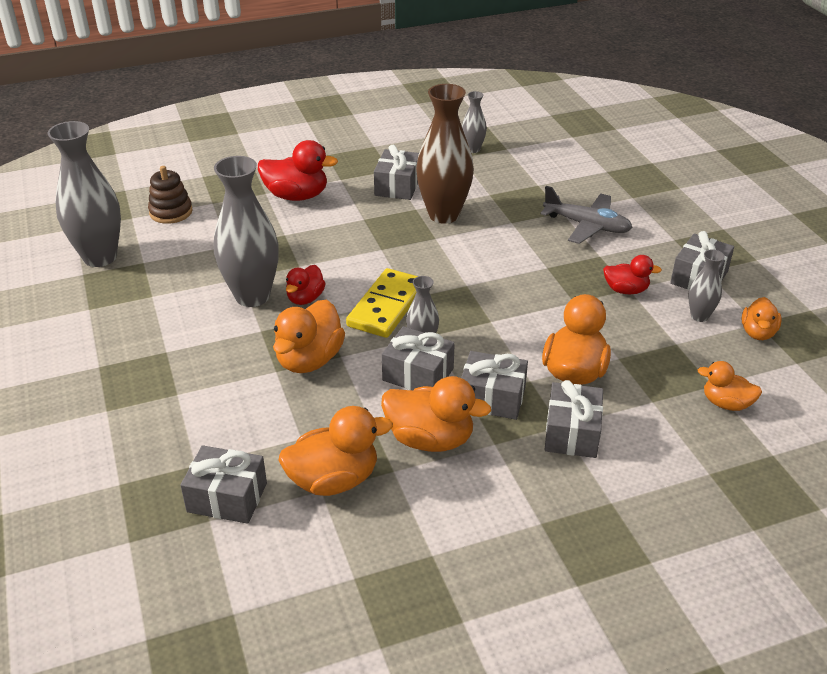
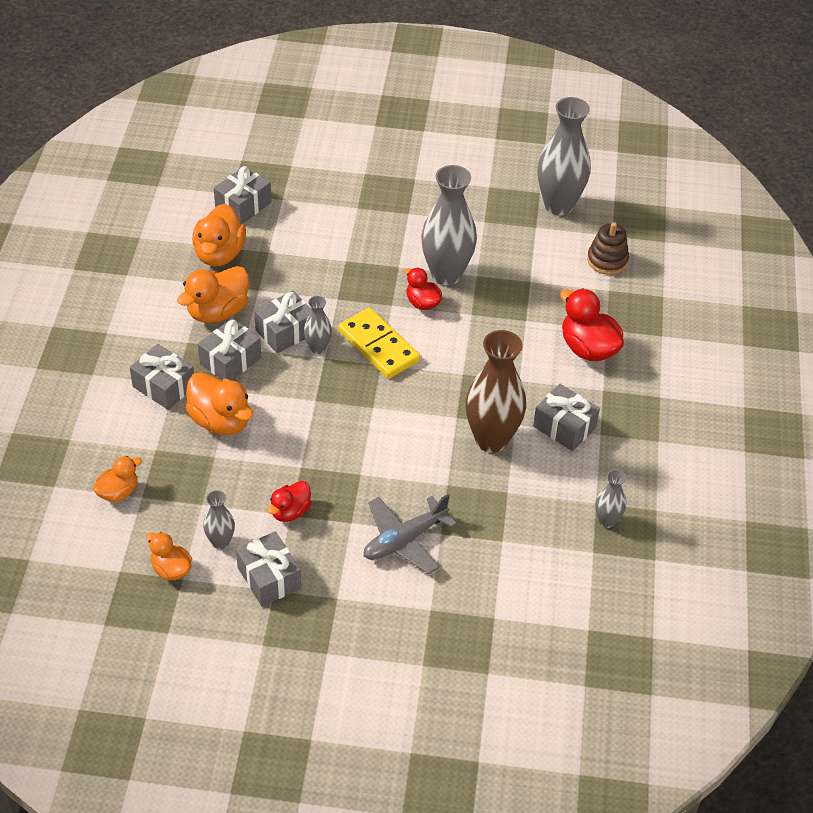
camera: 115 degrees right, 10 degrees up
(296, 196) = (588, 348): red duck -> red duck turned 105 degrees clockwise
(309, 360) = (345, 281): orange duck -> none

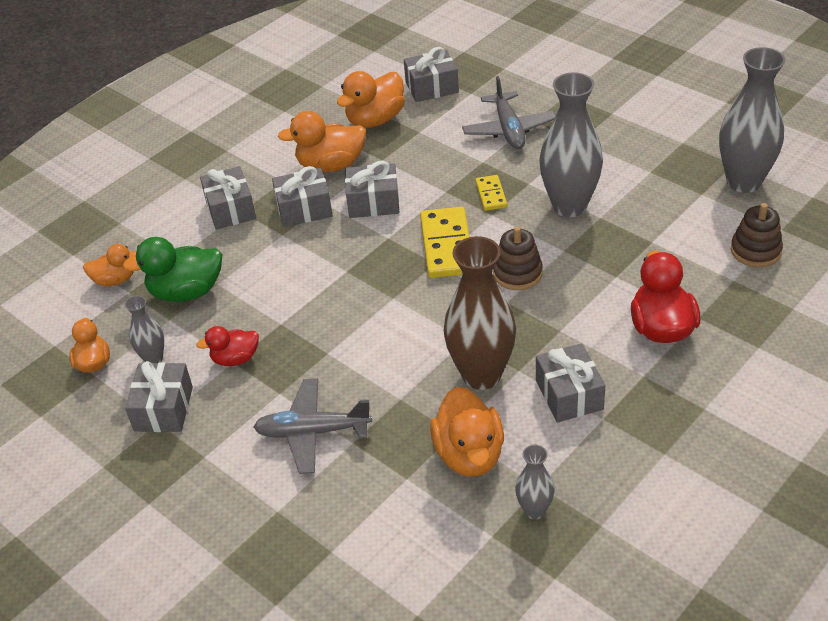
camera: 40 degrees right, 5 degrees down
(194, 475) = (186, 292): none -> green duck
(221, 421) = (249, 256): orange duck -> orange duck (469, 454)
(318, 348) = (389, 227): grey vase -> none
(343, 223) = (509, 129): none -> grey plane
(377, 288) = (491, 194): none -> yellow domino
(422, 303) = (523, 223): red duck -> none
(452, 347) = (517, 273): none -> brown stacking toy

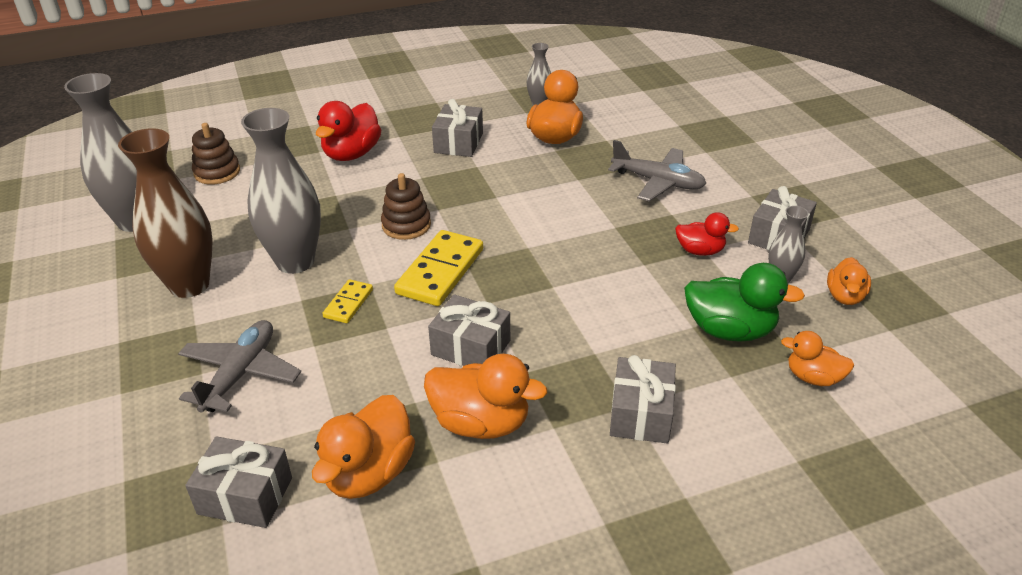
camera: 155 degrees left, 5 degrees down
(304, 209) = (552, 374): grey gift -> none
(375, 120) = (369, 473): orange duck -> orange duck turned 135 degrees clockwise
(481, 375) = (506, 172): brown vase -> brown vase (189, 285)

